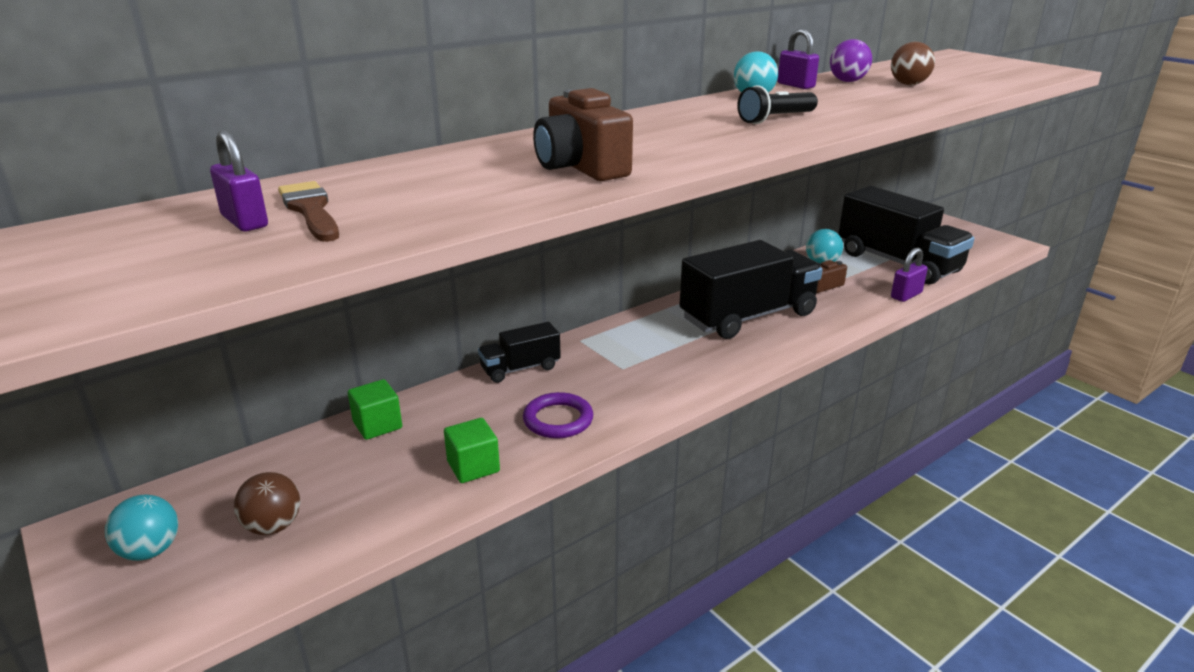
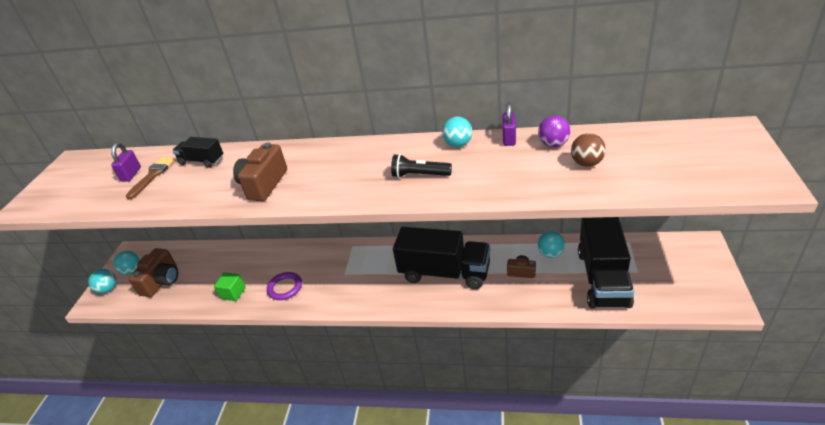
camera: 50 degrees right, 10 degrees up
(128, 607) = (108, 289): none -> turquoise ball
(273, 526) = (162, 281): brown ball -> brown camera
(377, 425) = (234, 253): green cube -> none
(520, 368) = (310, 250): black truck -> black truck (202, 161)
(906, 295) = (559, 307): purple padlock -> none

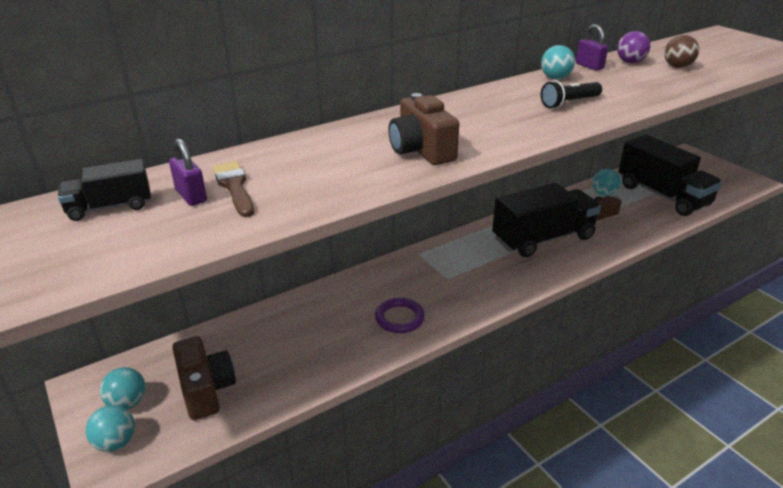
camera: 45 degrees left, 5 degrees down
(202, 161) = (284, 156): black truck -> black truck (110, 207)
(233, 293) = (339, 352): green cube -> none

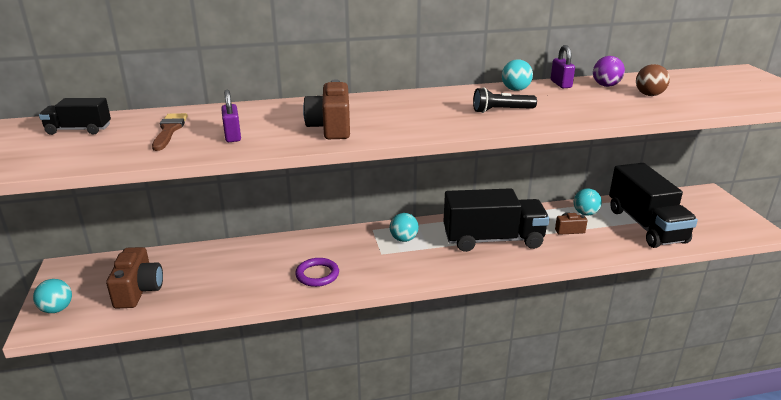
camera: 20 degrees right, 5 degrees down
(128, 403) = (82, 286): turquoise ball -> turquoise ball (403, 239)
(191, 196) = (135, 131): purple padlock -> purple padlock (232, 136)

